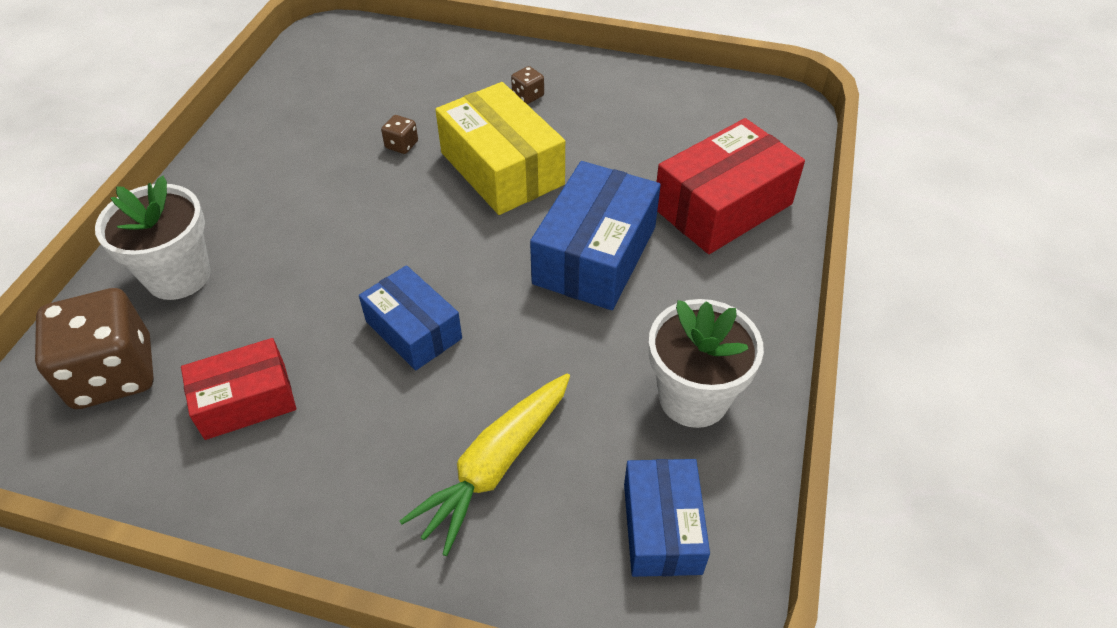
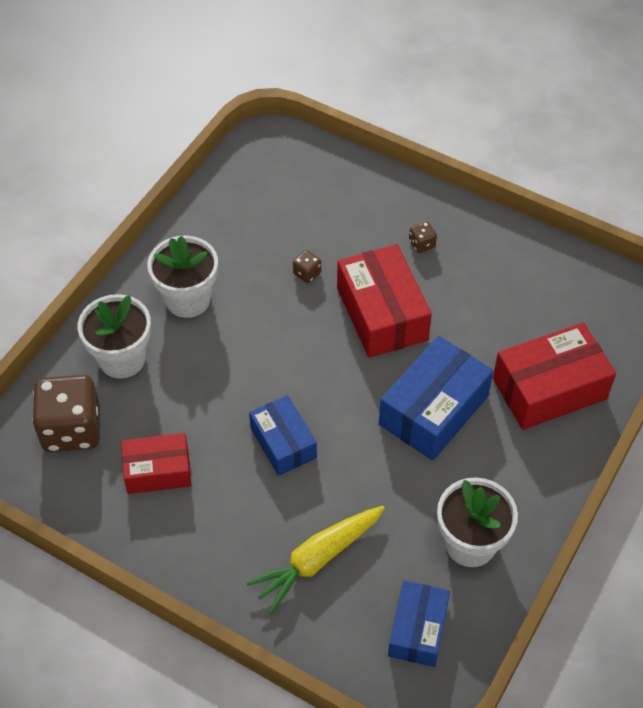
camera: 15 degrees right, 5 degrees up
(258, 196) = (188, 299): none -> white flower pot
(502, 168) = (382, 314): yellow box -> red box

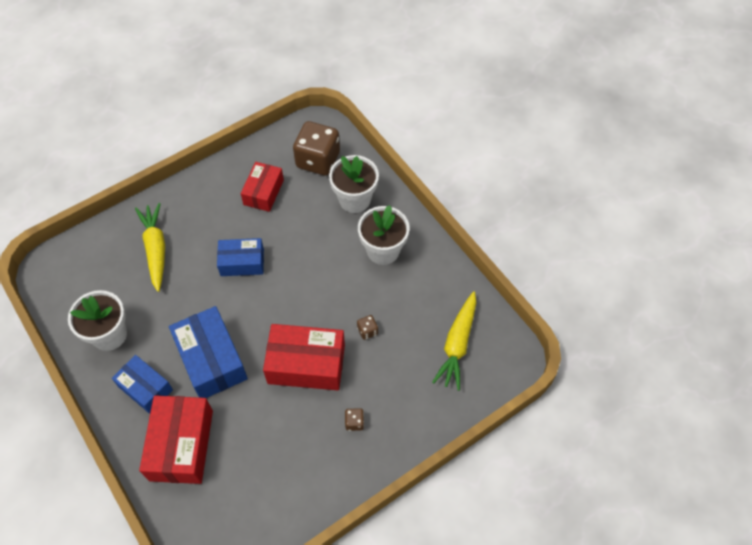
camera: 115 degrees right, 5 degrees up
(278, 189) = (457, 344): none -> yellow carrot
(417, 630) = (80, 281): blue box -> blue box (145, 388)

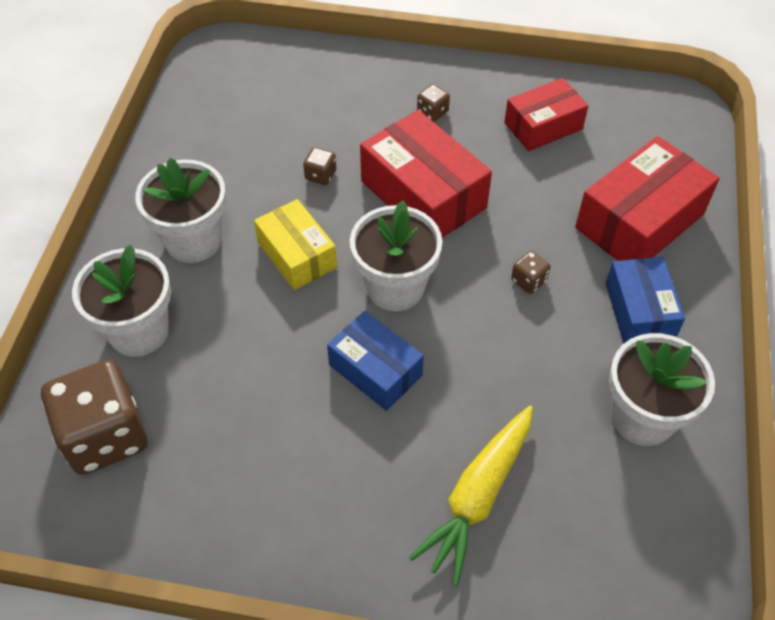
camera: 135 degrees left, 5 degrees down
(211, 359) = (528, 281): blue box -> brown dice
(263, 192) = (236, 452): red box -> red box (543, 126)
(270, 304) = (395, 287): none -> white flower pot
(330, 282) = (297, 255): none -> yellow box
(457, 344) = (250, 97): yellow carrot -> none

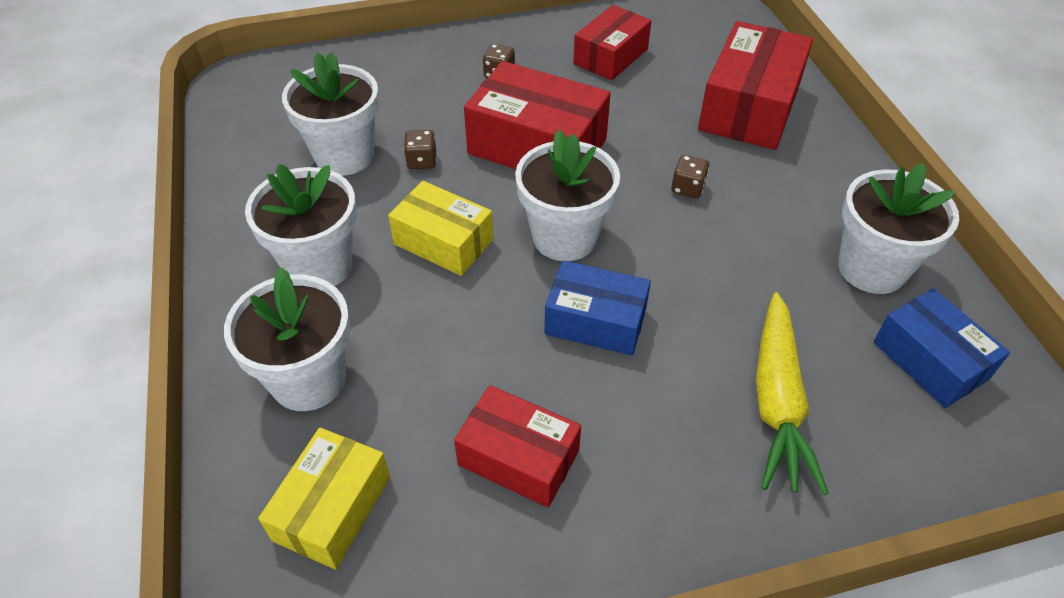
camera: 25 degrees left, 5 degrees down
(105, 435) = (332, 508): brown dice -> yellow box
(252, 455) = (518, 458): none -> red box
(263, 149) = (344, 155): none -> white flower pot
(639, 311) = (803, 179): blue box -> blue box (929, 360)

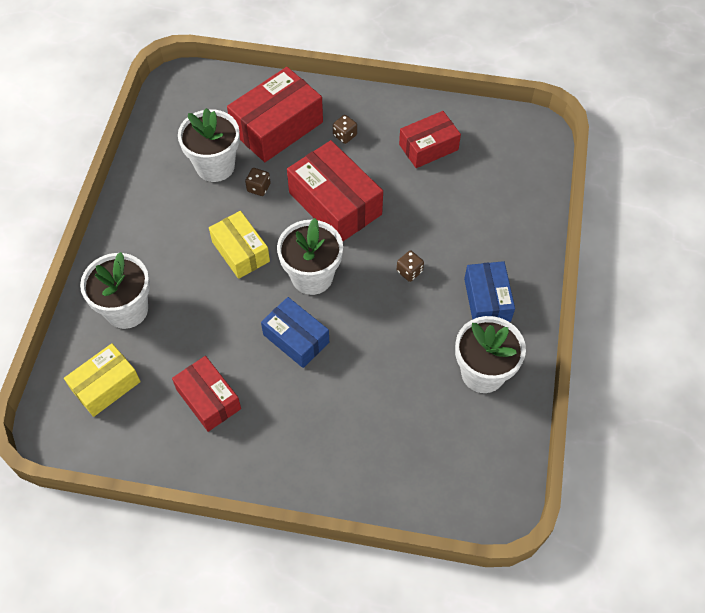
camera: 25 degrees right, 10 degrees up
(319, 266) = (164, 240): white flower pot -> none
(749, 107) = (494, 225): red box -> red box (277, 127)
(777, 402) = (364, 428): yellow carrot -> none
(929, 360) = (470, 443): blue box -> blue box (487, 300)

